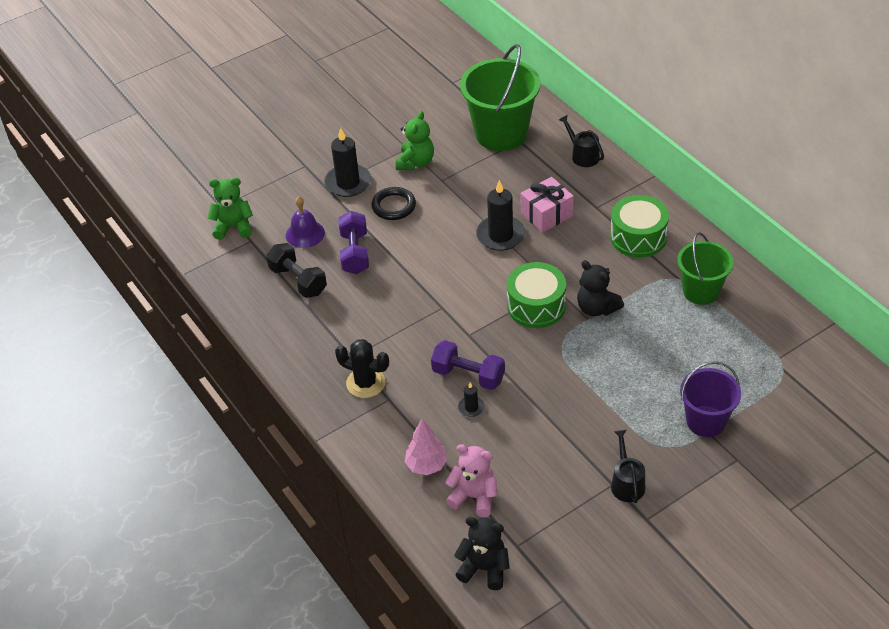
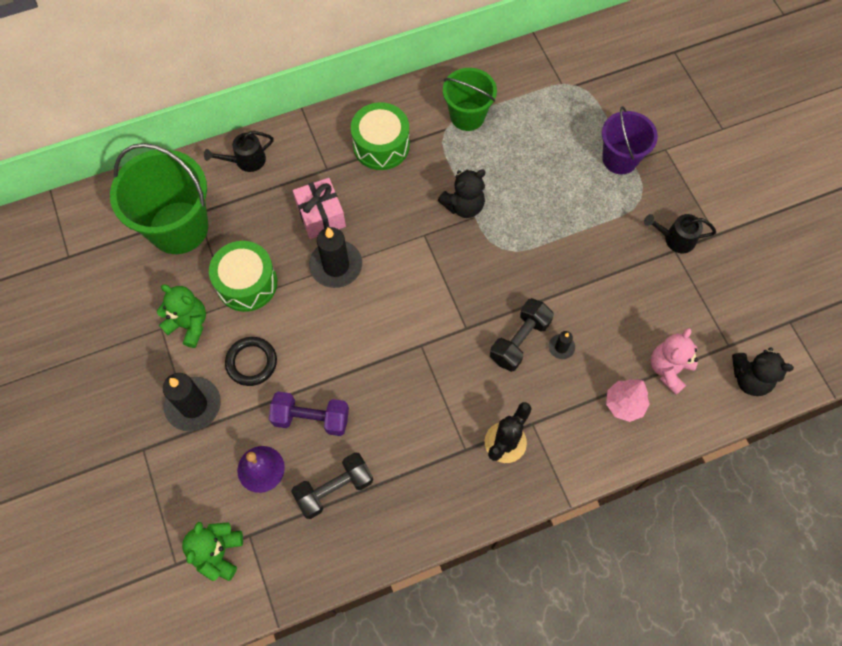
camera: 80 degrees left, 20 degrees up
(468, 375) = (519, 340): purple dumbbell -> black dumbbell
(484, 568) = (750, 379): black teddy bear -> black teddy bear turned 105 degrees counterclockwise
(536, 306) = (445, 257): green drum -> green drum (247, 283)

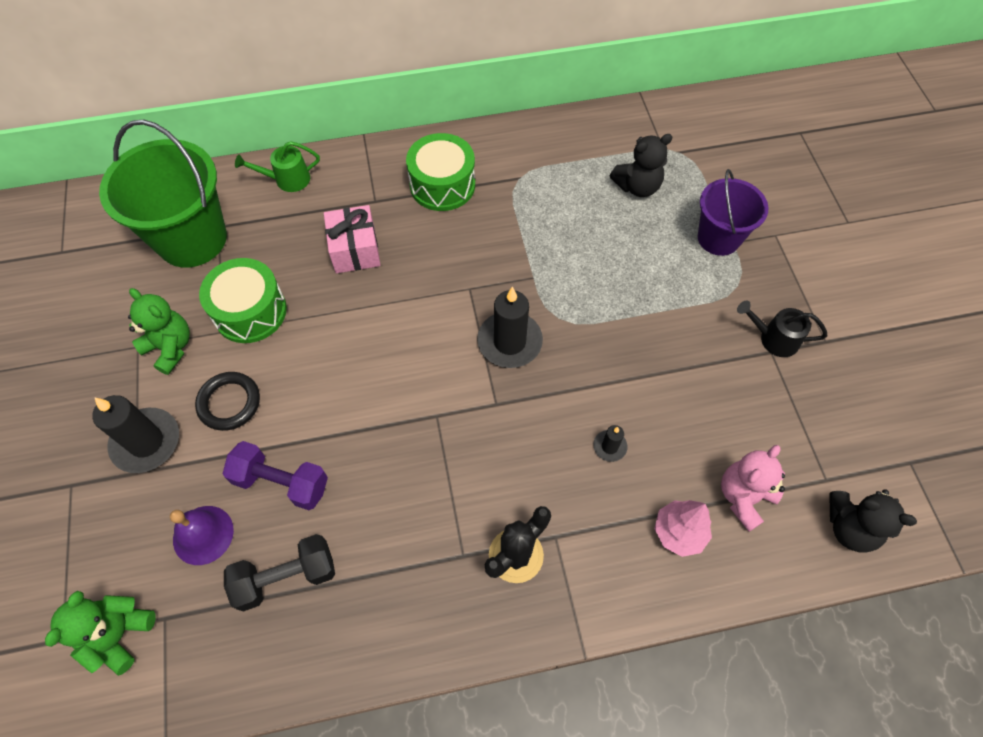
camera: 10 degrees right, 5 degrees down
(246, 161) = (287, 180): black watering can -> green watering can
(336, 266) = (358, 307): black candle -> black candle (509, 342)
(463, 206) = (523, 263): black teddy bear -> black teddy bear (637, 186)
(467, 116) = (547, 167): green bucket -> none
(519, 340) = (559, 429): black dumbbell -> none

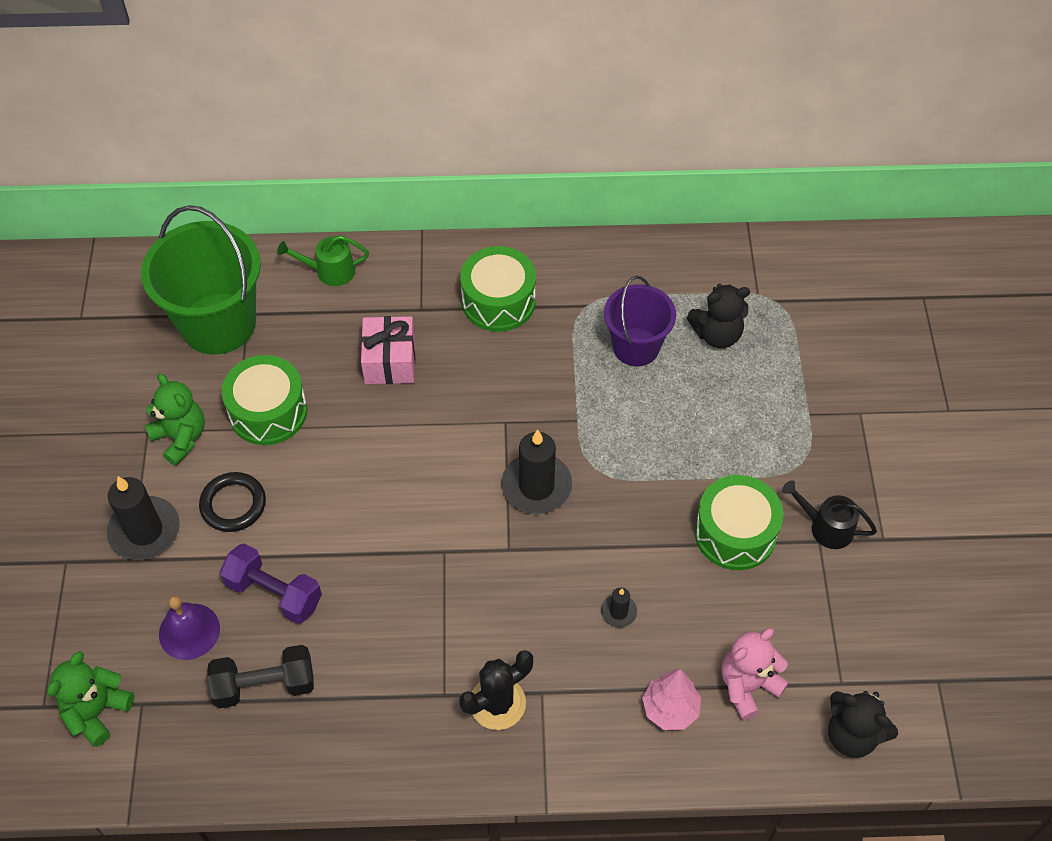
camera: 10 degrees right, 5 degrees down
(696, 356) = (735, 533): none -> green drum
(718, 238) = (794, 407): purple bucket -> purple bucket (636, 347)

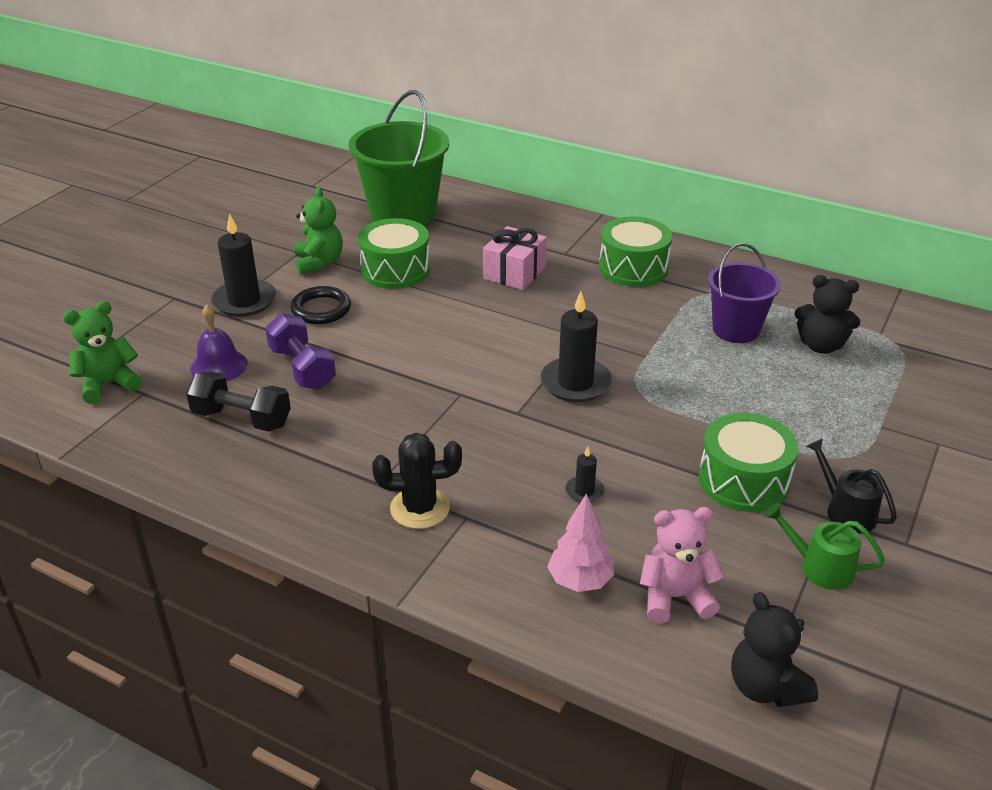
camera: 30 degrees right, 20 degrees down
(329, 271) = (510, 214): green watering can -> green watering can (819, 567)

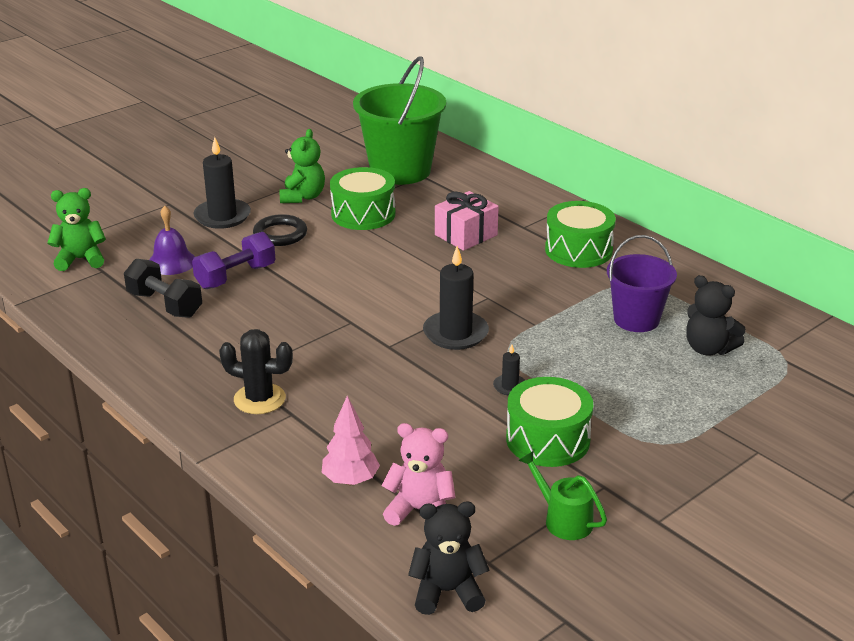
camera: 20 degrees right, 5 degrees down
(302, 368) = (236, 277): purple dumbbell -> purple dumbbell turned 60 degrees clockwise
(584, 491) = (402, 417): black candle -> black candle (510, 387)
(766, 687) = (447, 591): black teddy bear -> black teddy bear turned 90 degrees clockwise
(845, 511) = (622, 484): black watering can -> none

